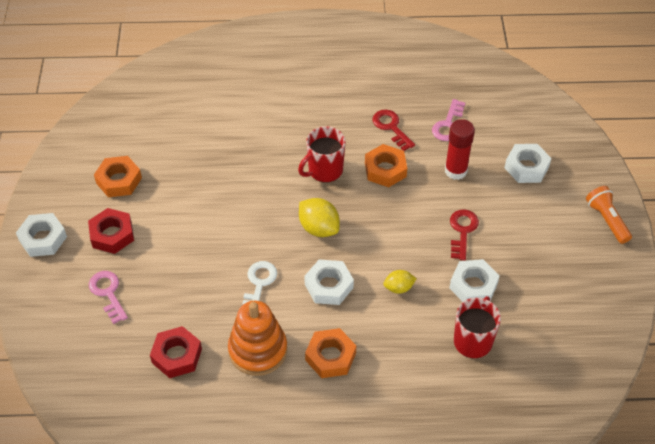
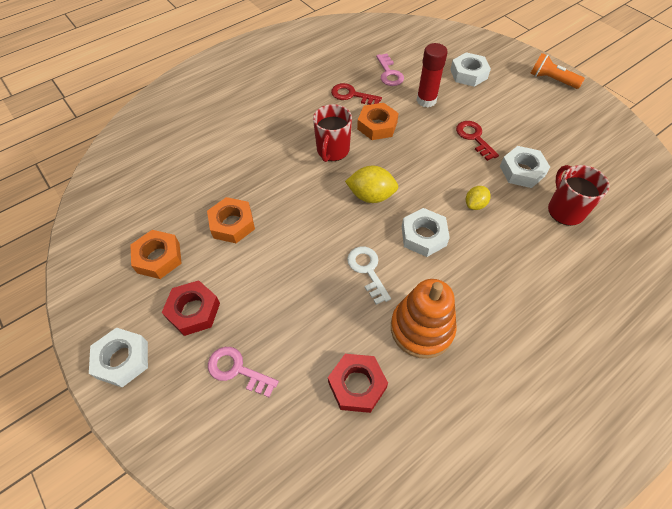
camera: 35 degrees left, 5 degrees up
(330, 356) = (483, 293): orange nut -> orange nut (232, 224)

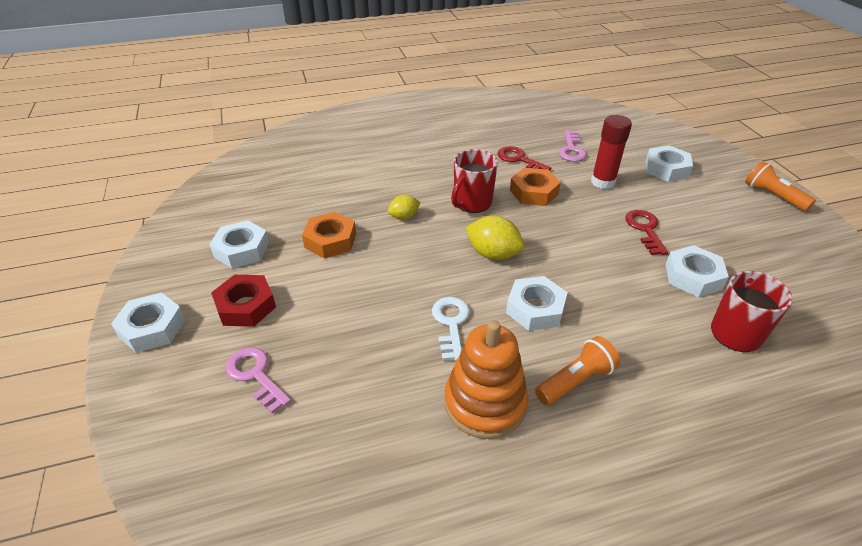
camera: 20 degrees right, 15 degrees down
(158, 258) = (242, 250): orange nut -> white nut
(357, 385) = (376, 436): red nut -> none
(475, 204) = (615, 295): yellow lemon -> yellow lemon (404, 217)
(476, 287) = (575, 381): none -> orange flashlight

